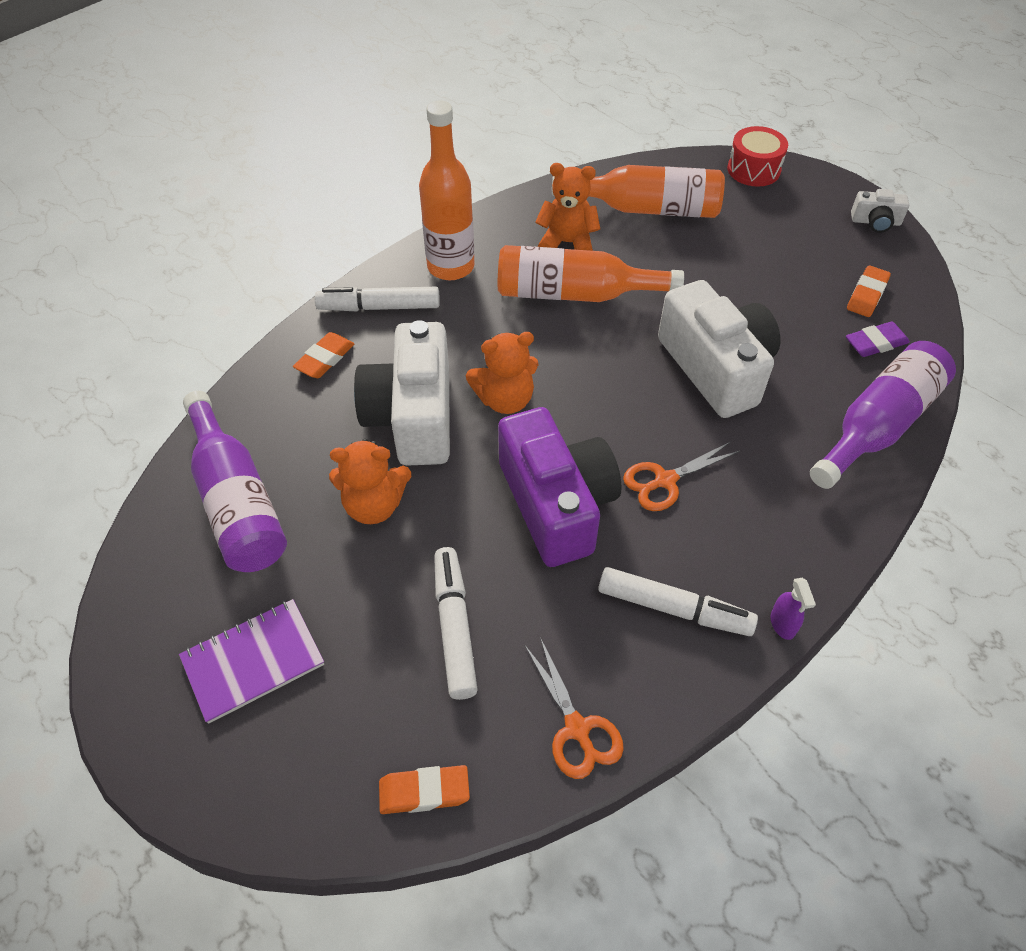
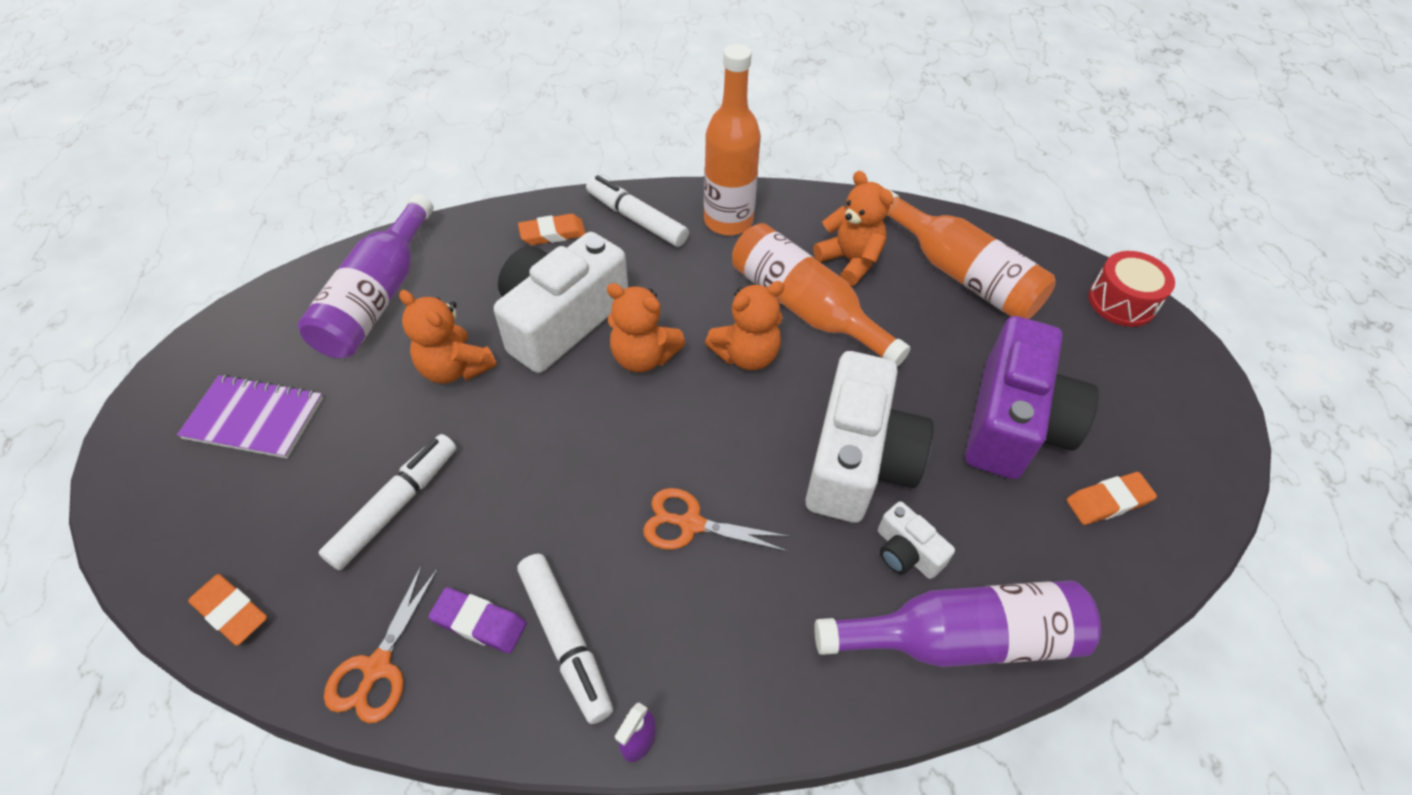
camera: 40 degrees right, 0 degrees up
(556, 504) = (581, 472): purple camera -> purple camera (1013, 422)
(573, 350) = (746, 355): none -> orange teddy bear
(875, 222) = (1209, 435): white camera -> white camera (906, 552)
(875, 343) = (1059, 555): purple eraser -> purple eraser (479, 622)

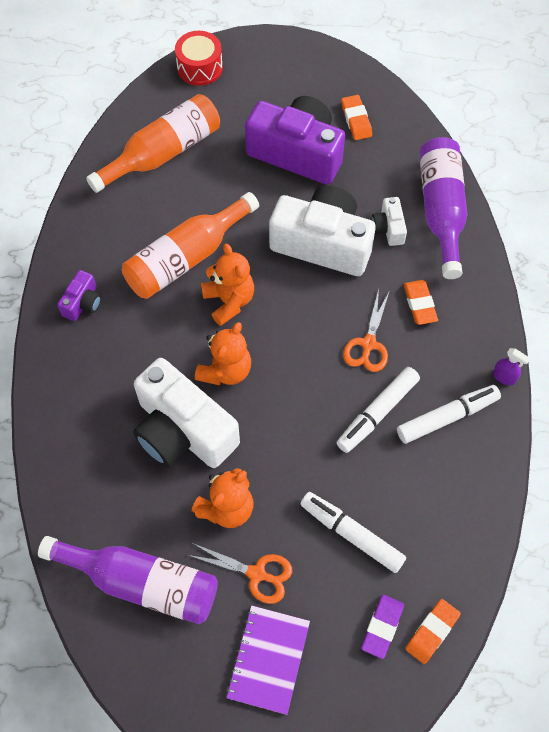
camera: 85 degrees left, 10 degrees up
(377, 667) = (467, 527): orange scissors -> orange scissors (257, 574)
(479, 622) = (437, 469): purple eraser -> purple eraser (382, 627)
(553, 233) = (79, 441): orange eraser -> orange eraser (419, 304)
(636, 219) = (70, 373): white marker -> white marker (377, 413)
(728, 221) = (83, 303): orange bottle -> purple camera
(850, 261) = (140, 222): orange teddy bear -> none
(906, 552) = (388, 228): white camera -> white camera turned 120 degrees clockwise

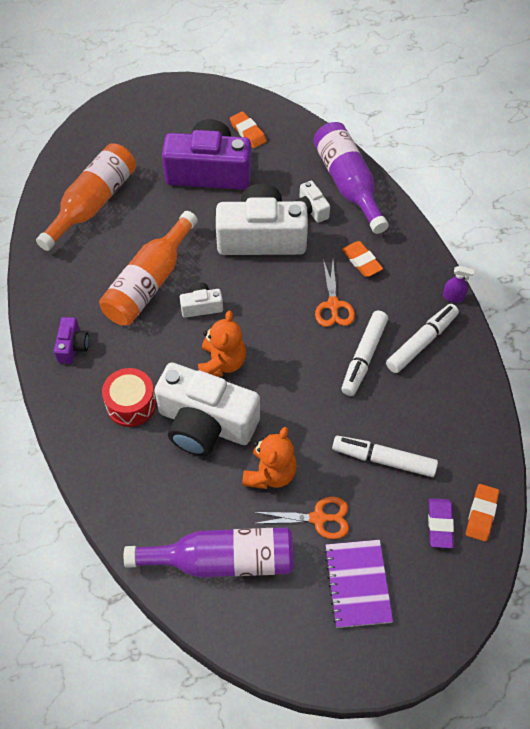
camera: 20 degrees left, 5 degrees down
(200, 67) = (96, 126): red drum -> red drum (131, 404)
(229, 301) = (201, 306): orange teddy bear -> white camera

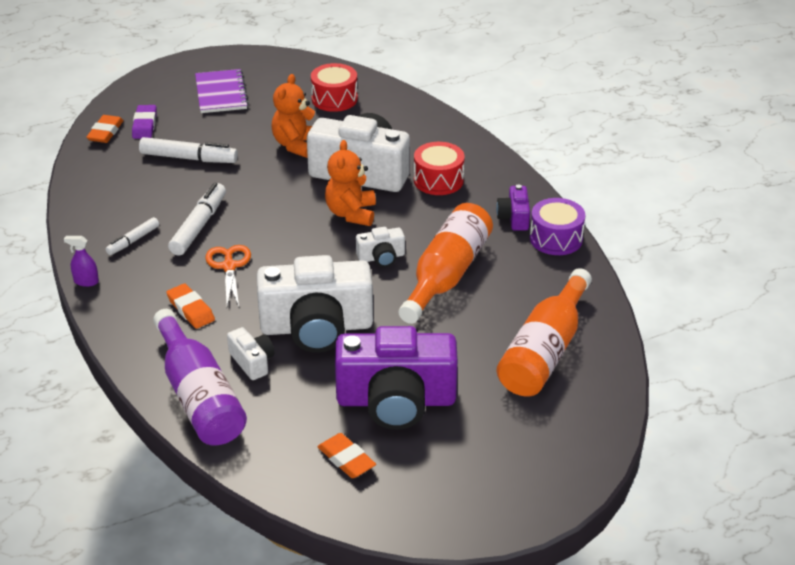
camera: 175 degrees right, 20 degrees down
(44, 317) = (556, 239): none -> purple drum
(222, 560) = (334, 99): purple bottle -> red drum
(318, 518) = (252, 123): orange scissors -> none
(421, 342) = (133, 241): white marker -> white marker, size x0.59

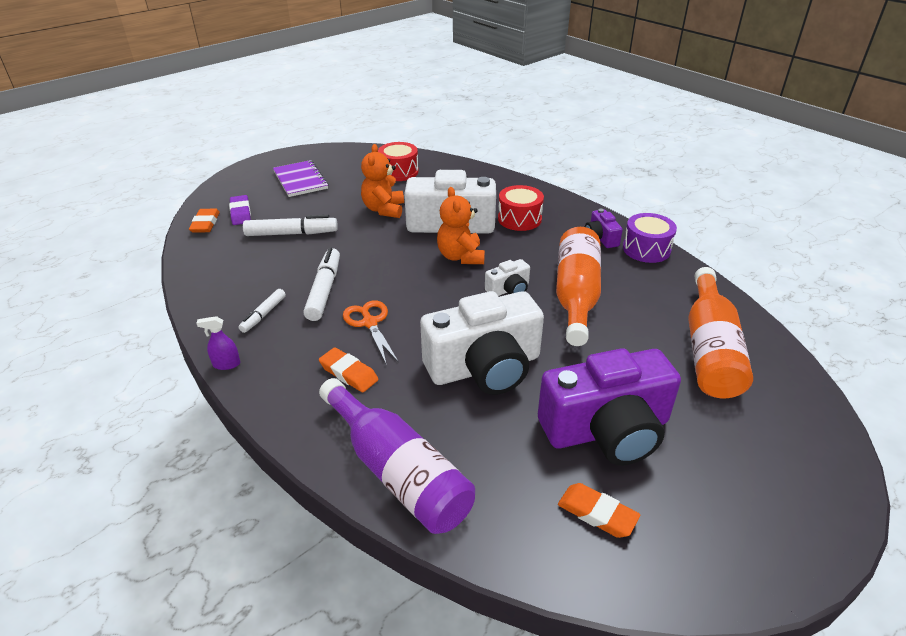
camera: 15 degrees left, 0 degrees up
(252, 362) = (438, 418): white camera -> none

